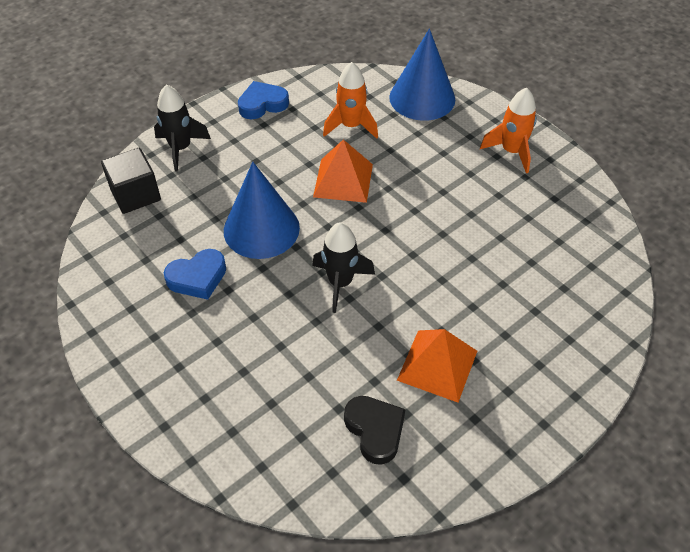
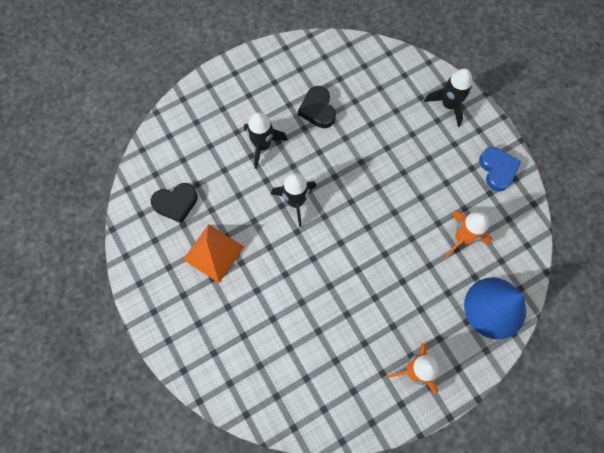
camera: 100 degrees right, 20 degrees up
(135, 194) = (403, 73): black cube -> none
(197, 277) = (318, 109): blue heart -> black heart
(261, 229) = (356, 154): blue cone -> none
(262, 334) = (262, 145): none -> black rocket
(343, 180) = (398, 220): orange pyramid -> none

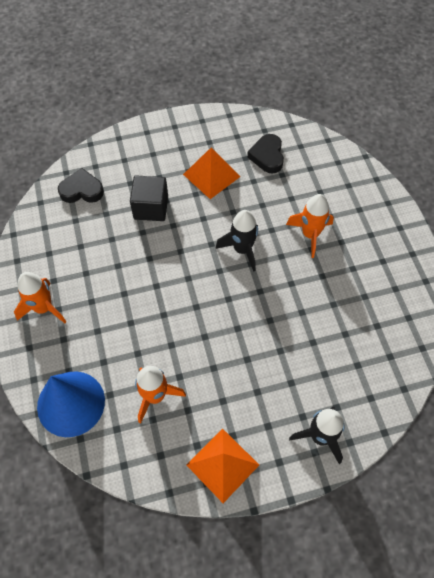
camera: 105 degrees right, 10 degrees down
(262, 145) = (310, 234): black rocket -> orange rocket
(270, 303) = (151, 207): none -> black cube
(318, 109) = (341, 294): black heart -> black heart (82, 190)
(497, 170) = (223, 464): blue heart -> orange pyramid

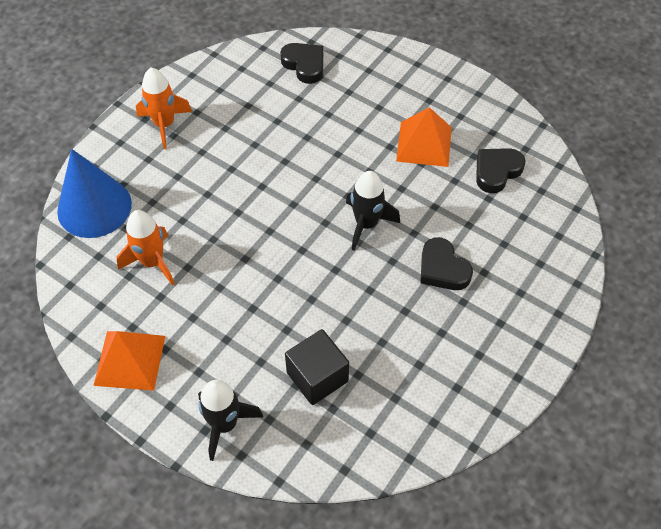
camera: 50 degrees right, 5 degrees down
(151, 207) = (339, 124): black cube -> black cube (317, 377)
(310, 234) = (442, 269): orange rocket -> black heart

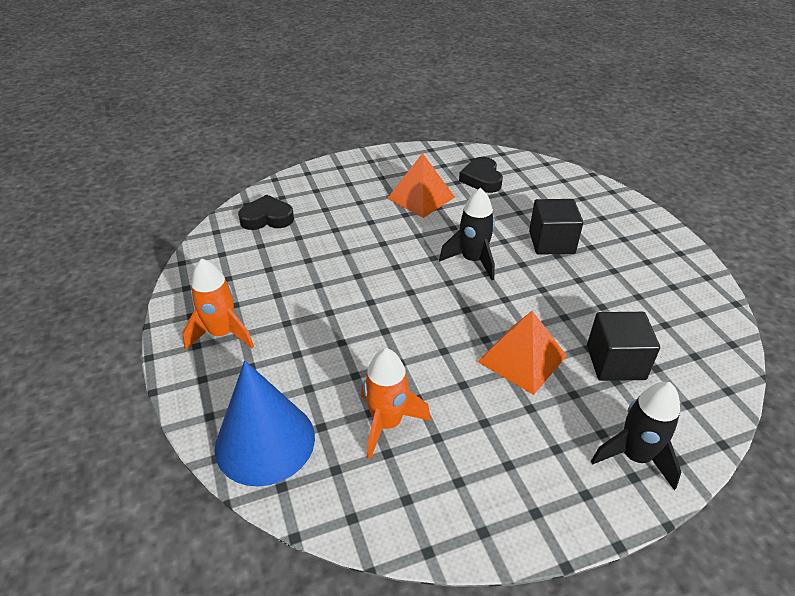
camera: 55 degrees left, 15 degrees down
(130, 360) = (503, 505): orange pyramid -> orange pyramid (522, 358)
(442, 269) = (551, 242): black heart -> black cube

